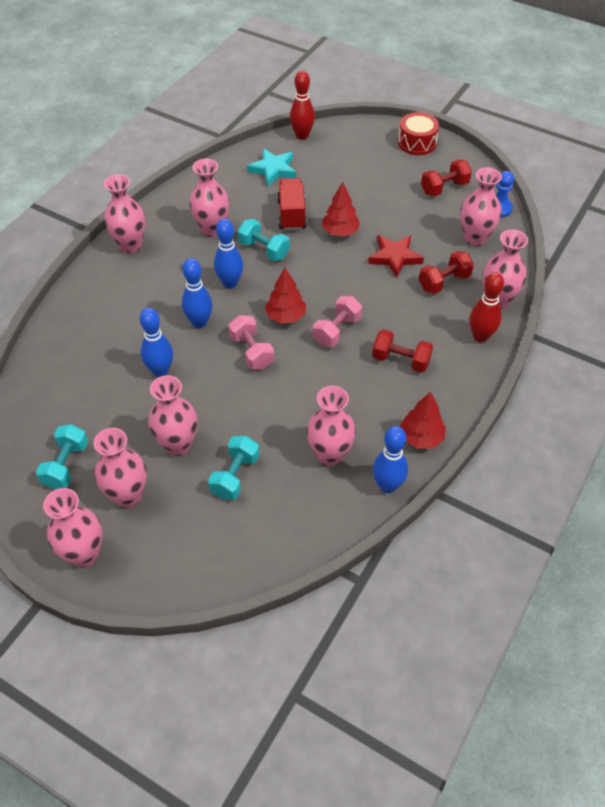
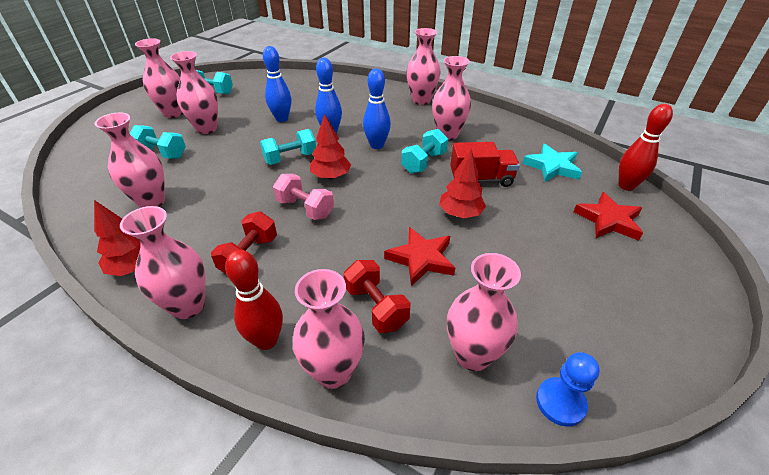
camera: 90 degrees right, 10 degrees down
(84, 554) = (139, 102): pink vase -> pink vase (188, 306)
(252, 352) = (290, 158): pink dumbbell -> turquoise dumbbell
(345, 155) = (608, 220): none -> red star
(387, 486) = (92, 238): blue bowling pin -> none
(417, 143) = (683, 296): red drum -> none
(444, 188) = (585, 324): red dumbbell -> none

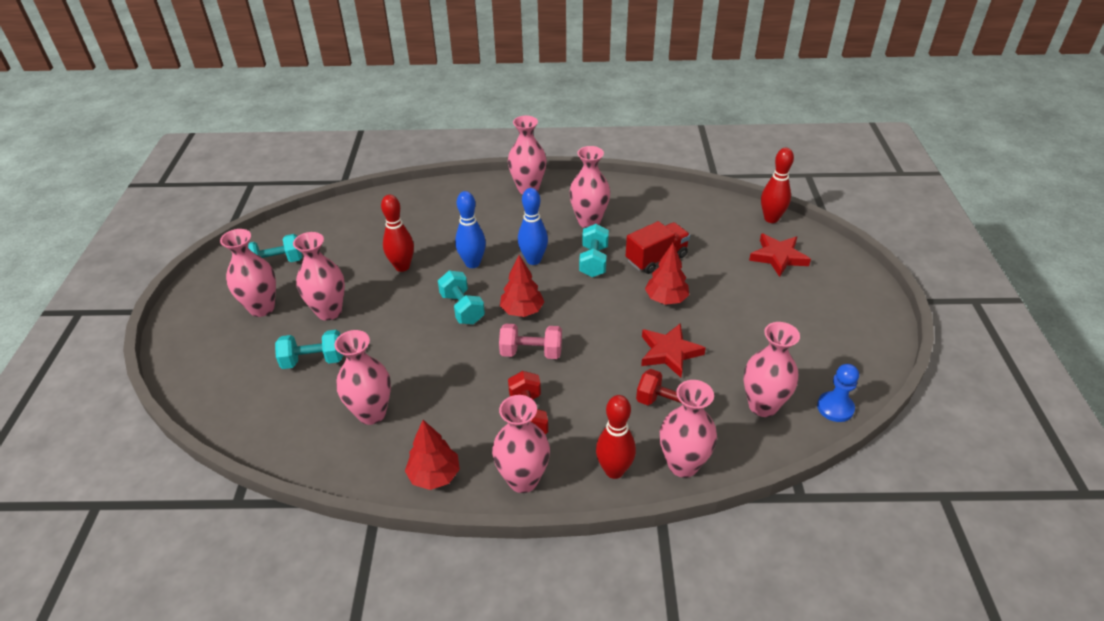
camera: 30 degrees left, 0 degrees up
(282, 119) = (402, 267): blue bowling pin -> red bowling pin
(290, 158) = (462, 308): turquoise dumbbell -> turquoise dumbbell turned 60 degrees counterclockwise
(552, 166) = (703, 222): turquoise star -> none

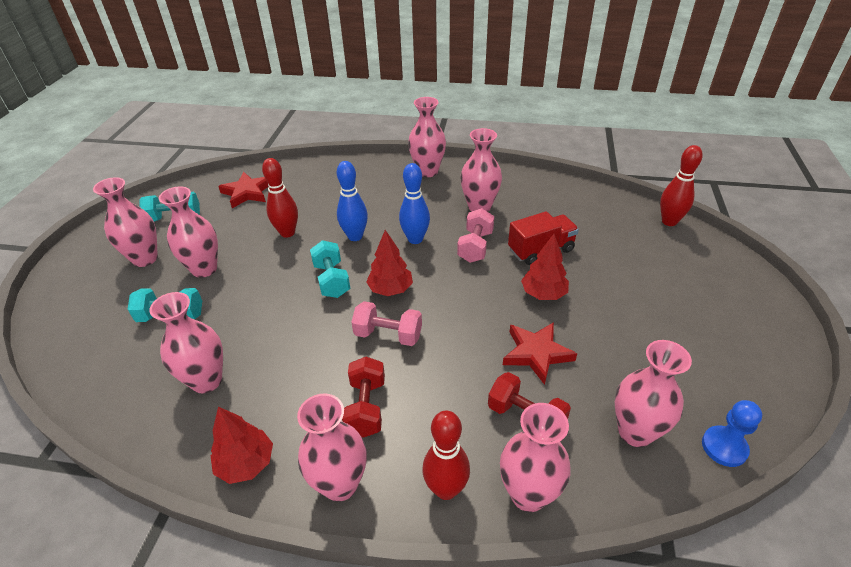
camera: 10 degrees right, 0 degrees up
(593, 261) = (475, 247): turquoise dumbbell -> pink dumbbell
(778, 257) = (672, 262): red star -> red star (247, 192)

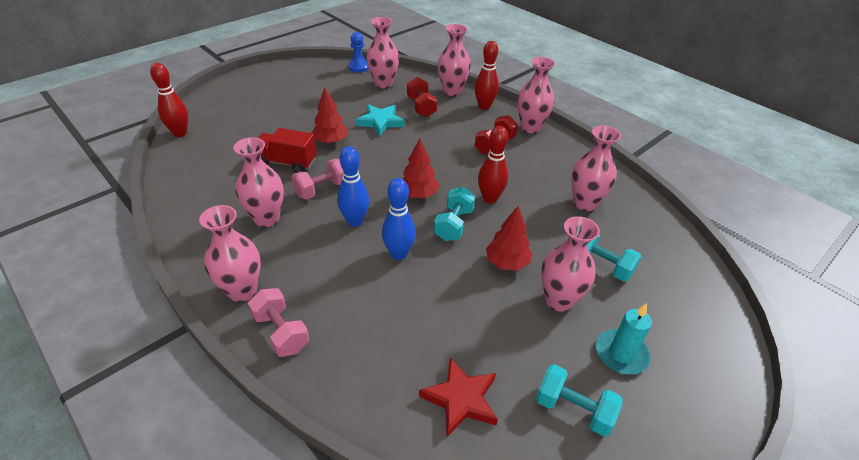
camera: 145 degrees left, 0 degrees up
(145, 259) = (621, 354): pink vase -> turquoise candle
(246, 463) = (574, 155): red tree -> red tree (507, 263)
(287, 233) = (455, 297): red bowling pin -> red bowling pin (490, 199)
(388, 335) = (449, 169): pink dumbbell -> pink dumbbell (281, 332)
(536, 353) = (380, 122): red star -> turquoise star

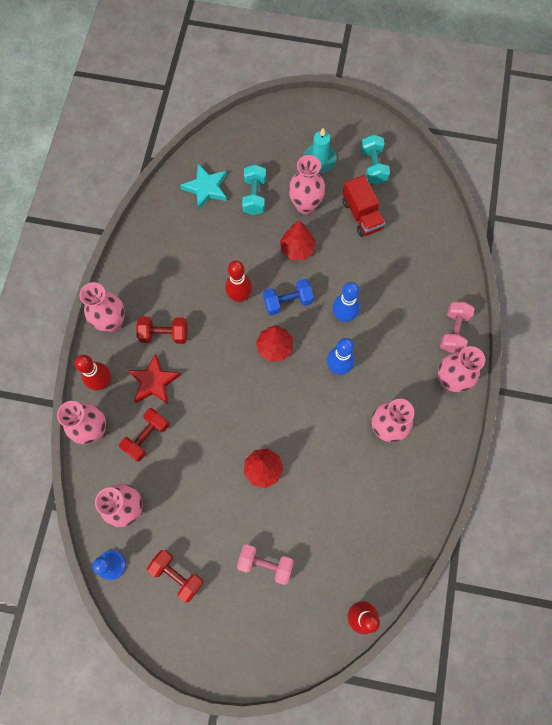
camera: 125 degrees left, 30 degrees up
(287, 163) = (319, 477): red truck -> red truck (362, 215)
(318, 83) = (177, 575): none -> red dumbbell
(322, 189) = (326, 419): pink dumbbell -> pink dumbbell (265, 564)
(380, 122) = (200, 453): turquoise star -> turquoise star (206, 188)
(454, 224) = (287, 302): turquoise dumbbell -> blue dumbbell
(461, 399) = (411, 216): red star -> red star (154, 381)
(585, 203) = (194, 233): pink vase -> none

